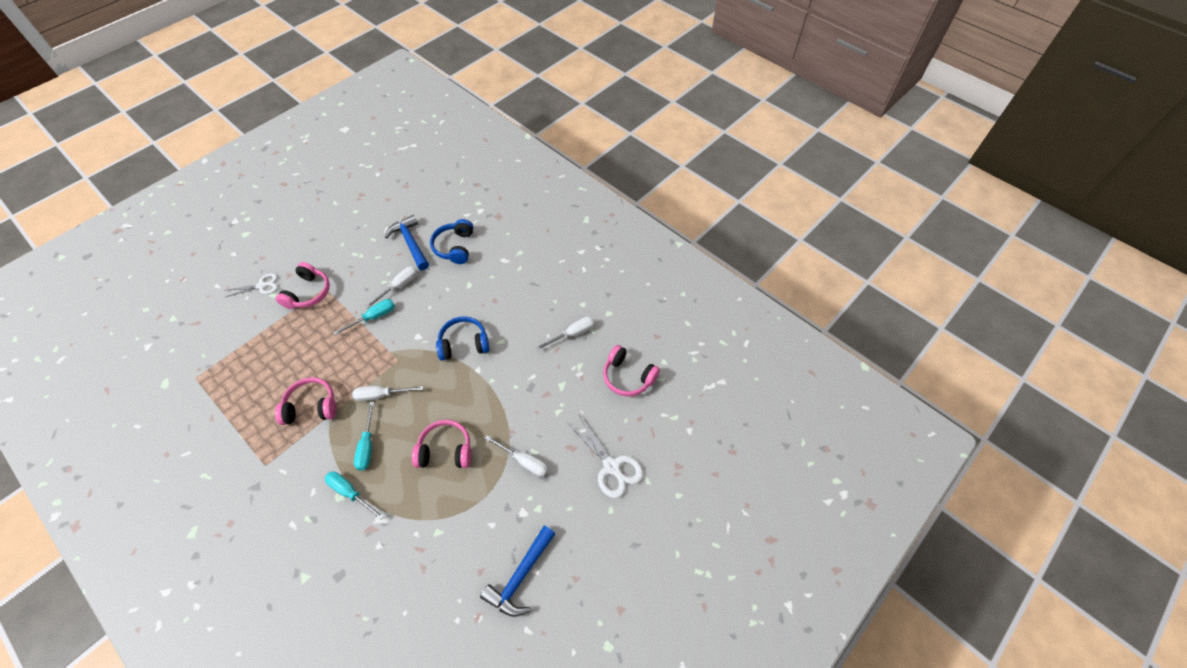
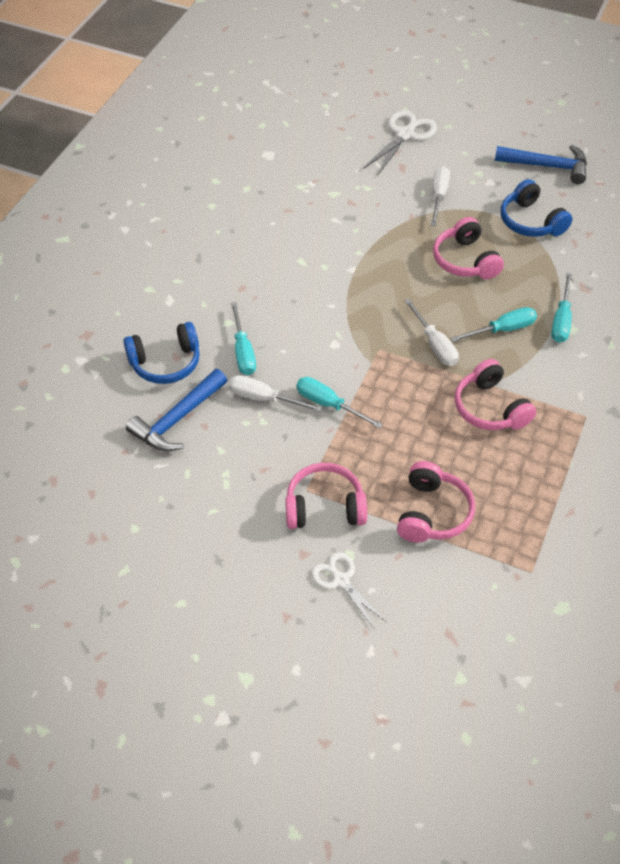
camera: 110 degrees left, 5 degrees down
(440, 286) = (243, 351): none -> turquoise screwdriver
(464, 344) = (322, 294): blue headphones -> blue headphones (530, 221)
(572, 334) = (260, 202): white screwdriver -> none
(628, 377) = (295, 146): pink headphones -> pink headphones (432, 513)

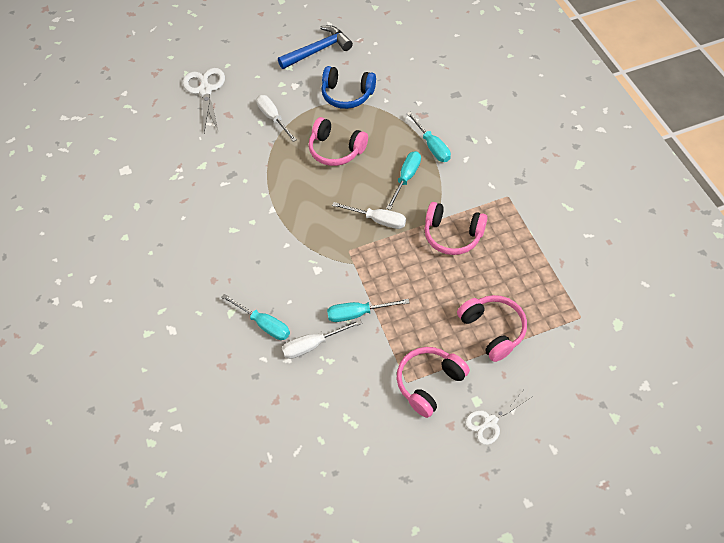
camera: 40 degrees left, 5 degrees up
(166, 362) = (219, 376): blue headphones -> none
(177, 419) = (272, 409): blue hammer -> none
(341, 580) = (490, 421): white scissors -> white scissors turned 45 degrees counterclockwise

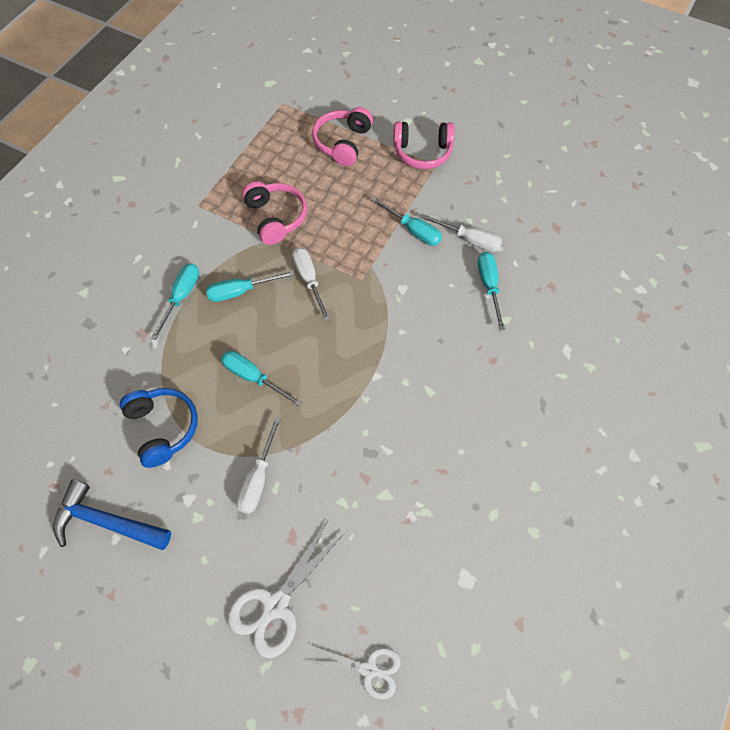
camera: 135 degrees left, 5 degrees up
(336, 149) = (253, 377): pink headphones -> turquoise screwdriver
(490, 421) = (415, 106): white scissors -> white scissors (369, 669)

